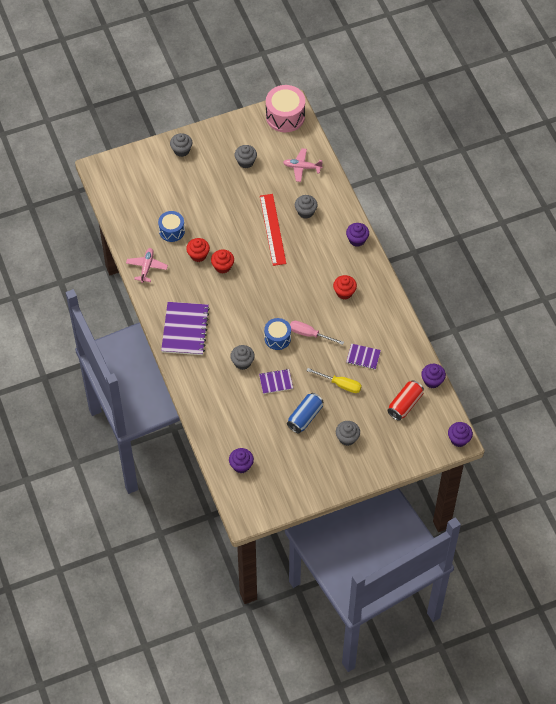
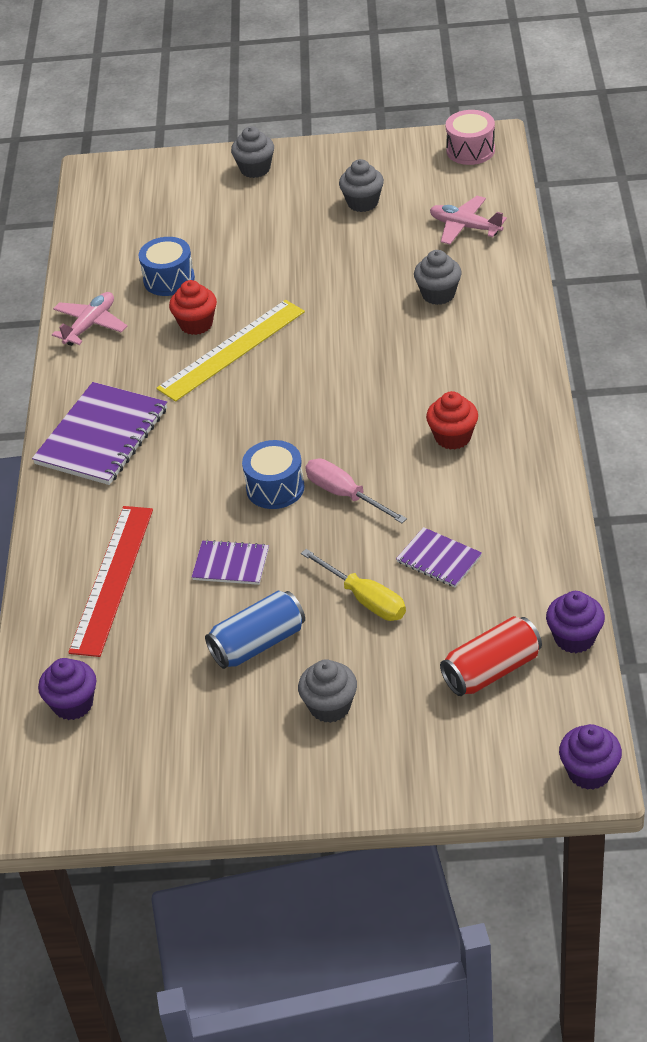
camera: 25 degrees right, 15 degrees down
(223, 266) = (232, 350): red cupcake -> yellow ruler
(242, 362) = (182, 515): grey cupcake -> none
(273, 229) = (360, 310): red ruler -> red ruler (112, 579)
(285, 116) = (470, 150): pink drum -> pink drum, size x0.63
(357, 240) = (520, 355): purple cupcake -> none

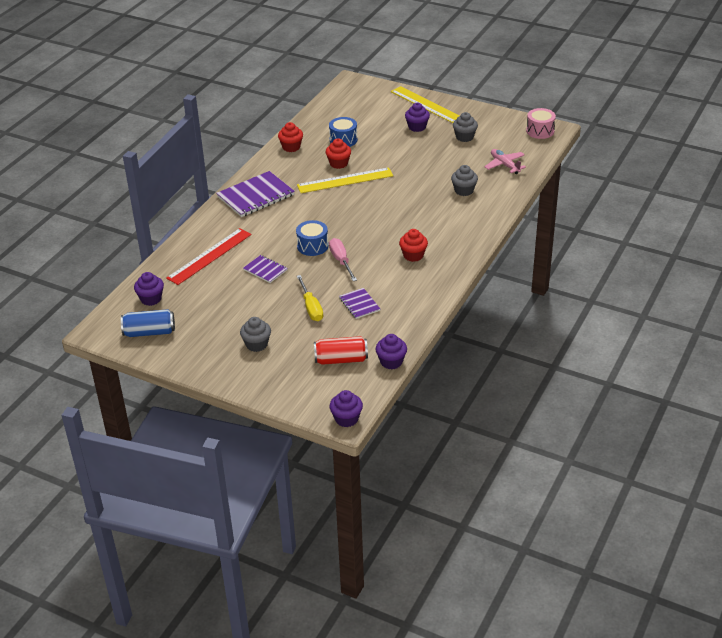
camera: 25 degrees right, 5 degrees down
(90, 325) = (291, 147): pink plane -> red cupcake
(255, 169) = (426, 105): grey cupcake -> yellow ruler
(258, 643) = (248, 307): blue can -> blue can (149, 332)
(272, 213) = (417, 127): none -> purple cupcake

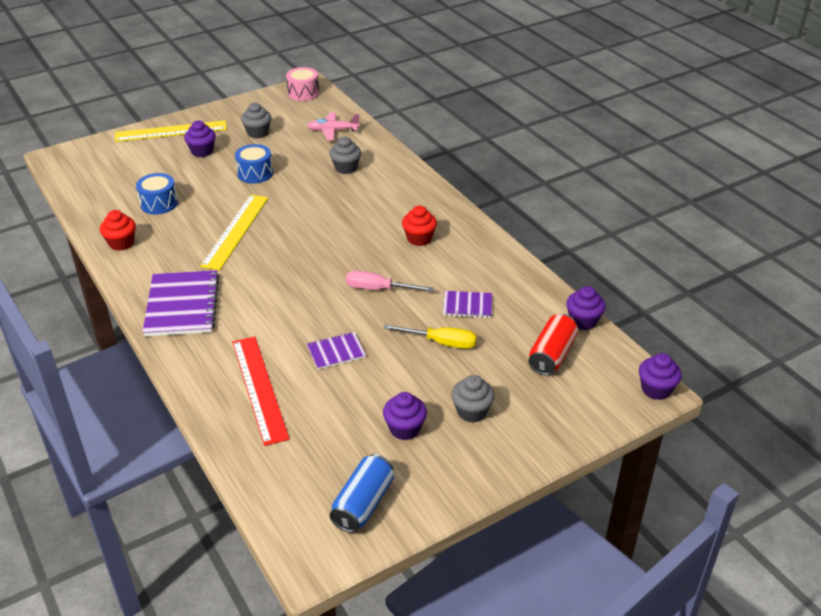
camera: 60 degrees left, 0 degrees up
(151, 299) = (293, 477): purple cupcake -> purple cupcake (404, 429)
(312, 246) = (329, 299): blue drum -> blue drum (255, 173)
(338, 163) = (199, 223): red cupcake -> none

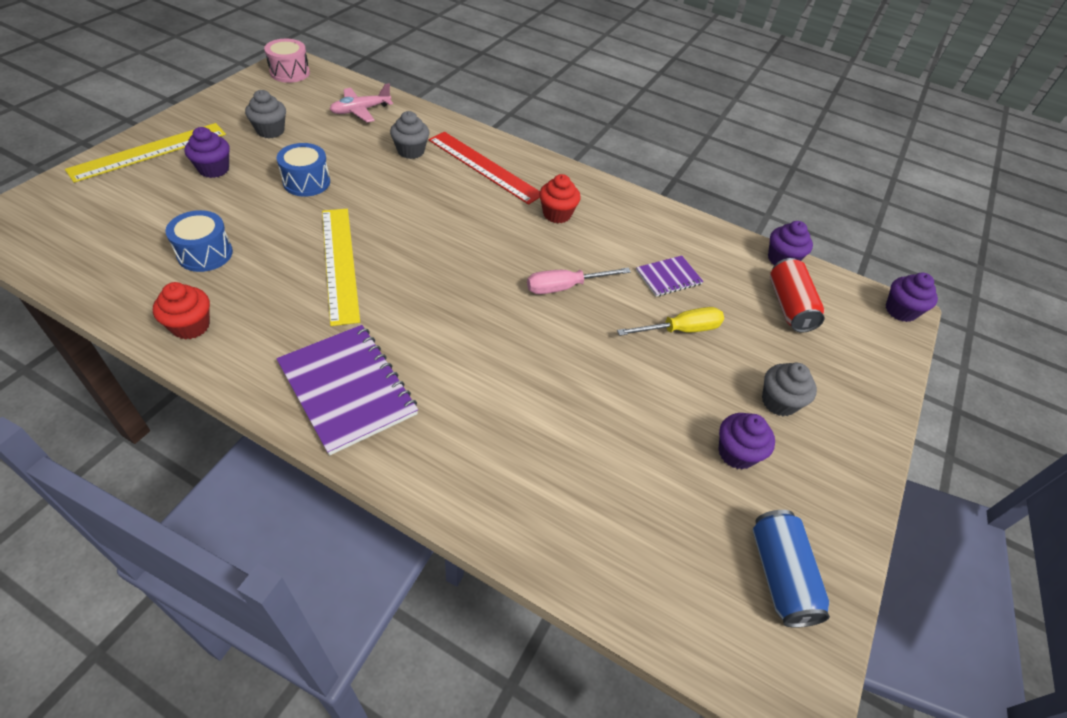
camera: 35 degrees left, 10 degrees up
(259, 388) = (538, 470): red ruler -> red ruler (484, 167)
(336, 352) = (585, 383): purple notebook -> none

